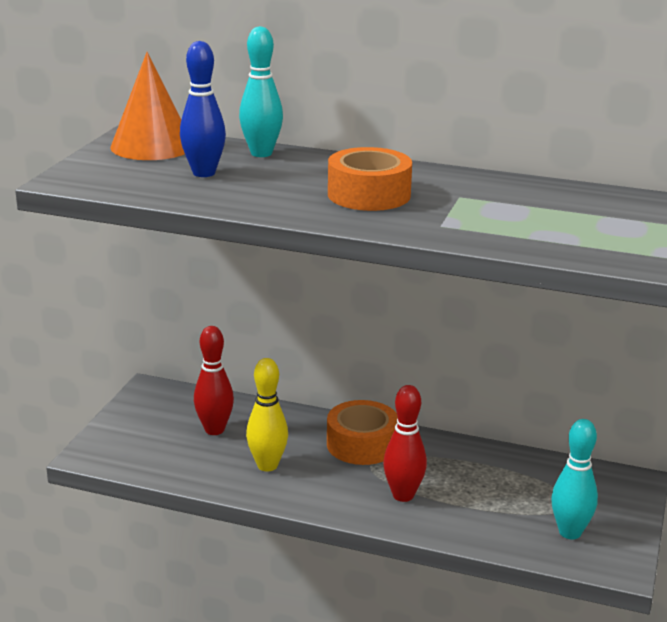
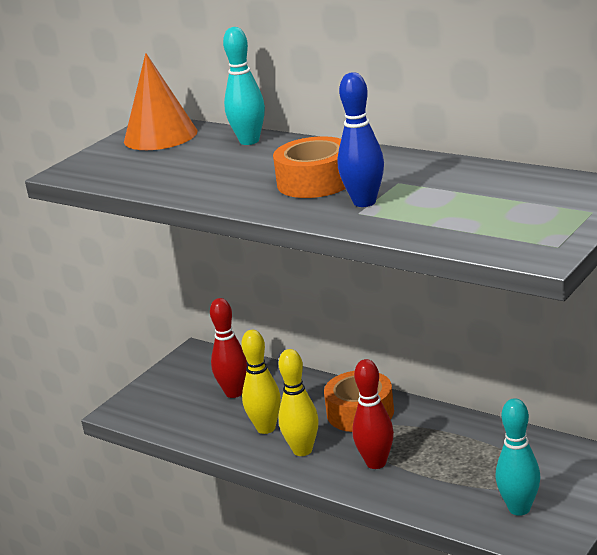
camera: 20 degrees right, 0 degrees up
(204, 173) = (186, 162): blue bowling pin -> blue bowling pin (364, 202)
(318, 486) = (302, 450): none -> yellow bowling pin

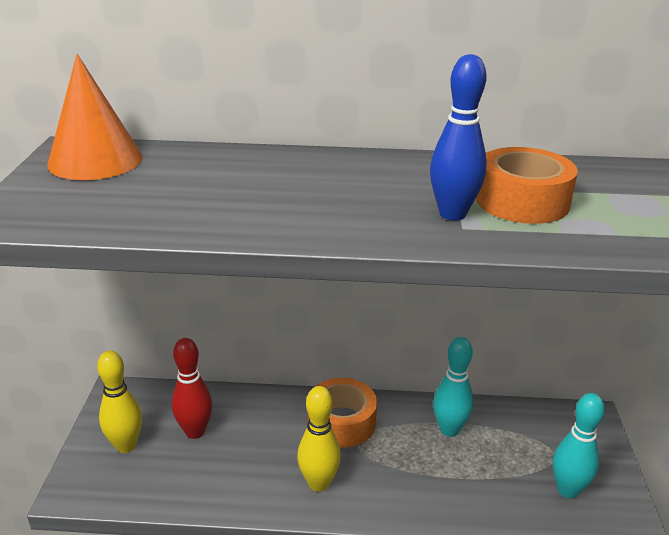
camera: 35 degrees left, 5 degrees up
(249, 141) = (220, 157): turquoise bowling pin -> turquoise bowling pin (449, 430)
(266, 428) = (260, 466): yellow bowling pin -> yellow bowling pin (126, 445)
(315, 182) = (362, 196): orange tape -> orange tape (522, 201)
(376, 463) = (402, 477): red bowling pin -> none

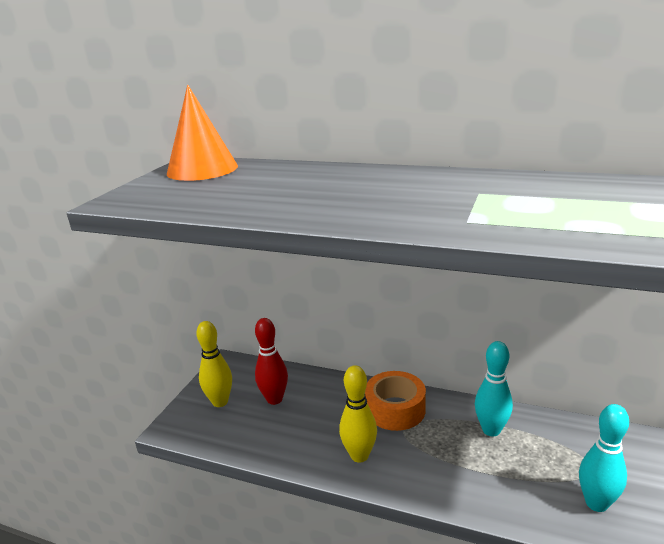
camera: 20 degrees right, 5 degrees down
(452, 214) = (463, 211): blue bowling pin -> none
(522, 201) = (537, 205): orange tape -> none

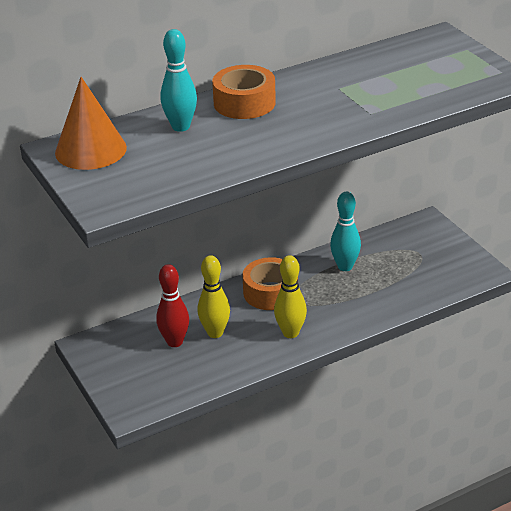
camera: 50 degrees left, 10 degrees up
(220, 402) = (135, 371): yellow bowling pin -> yellow bowling pin (215, 333)
(368, 177) = (244, 103): none -> orange tape
(596, 503) = (442, 270): turquoise bowling pin -> turquoise bowling pin (181, 127)

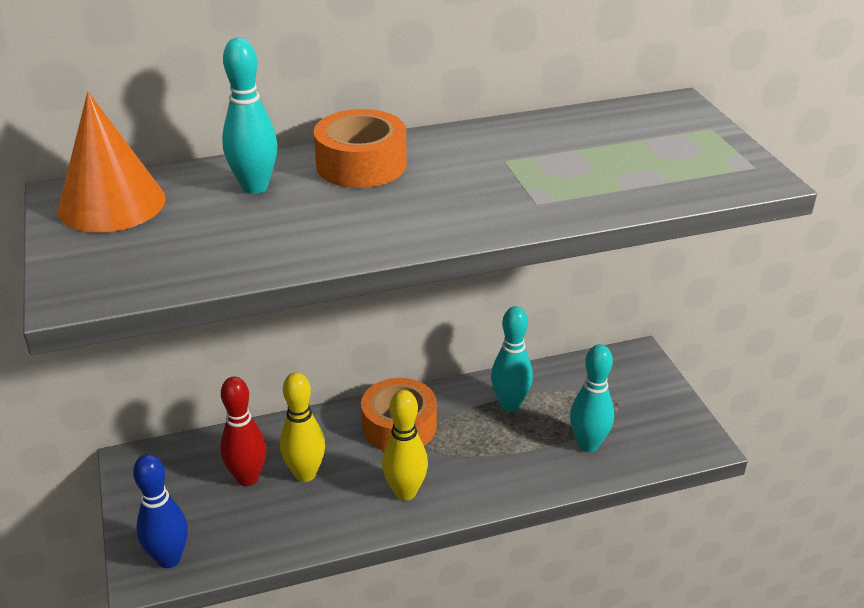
camera: 10 degrees right, 0 degrees up
(141, 399) = (169, 558): none -> blue bowling pin
(408, 284) = (588, 444): none -> turquoise bowling pin

